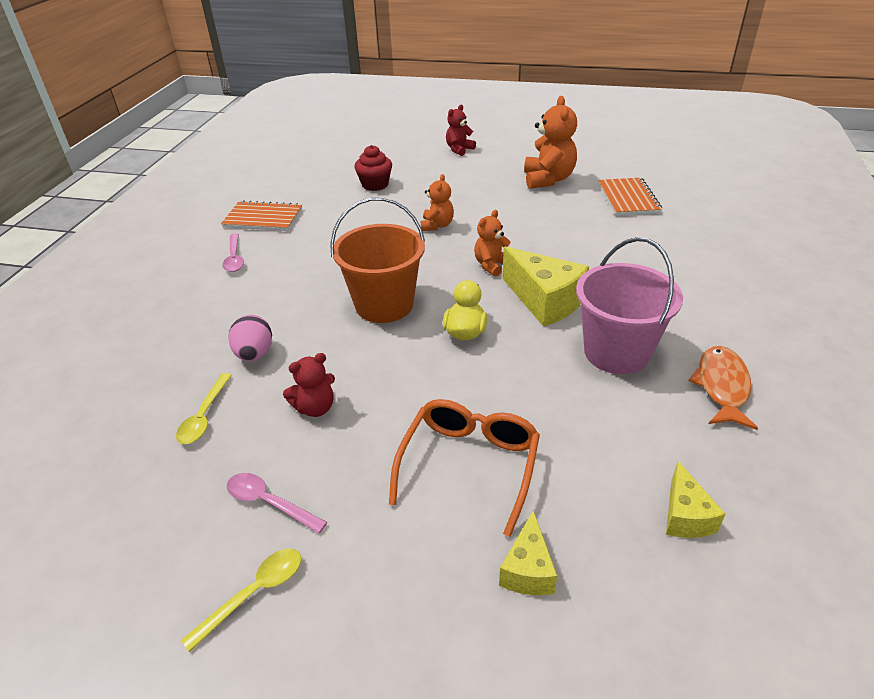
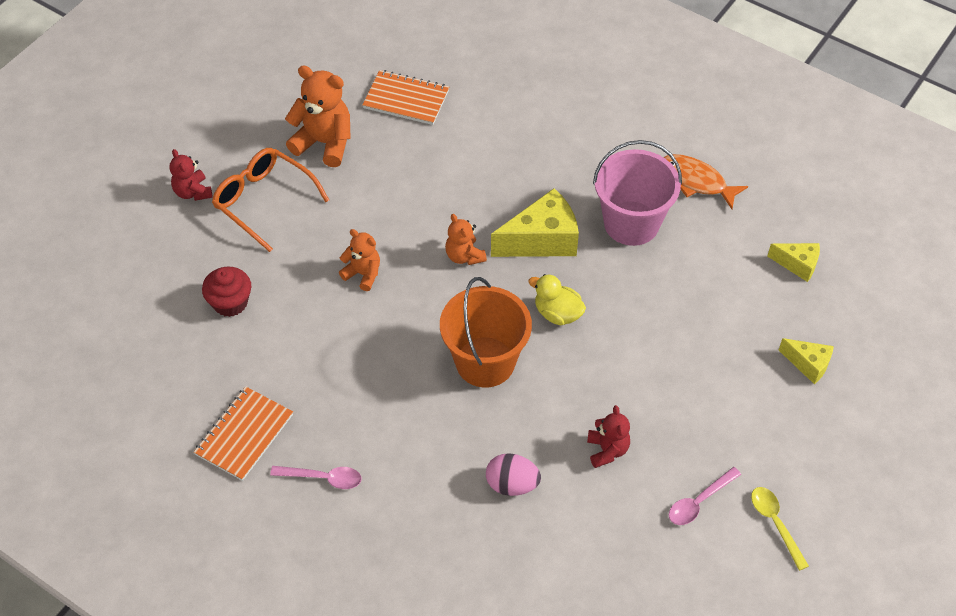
camera: 70 degrees left, 15 degrees up
(204, 416) = (582, 536): yellow spoon -> none
(469, 465) = (711, 365): orange glasses -> orange glasses (264, 201)

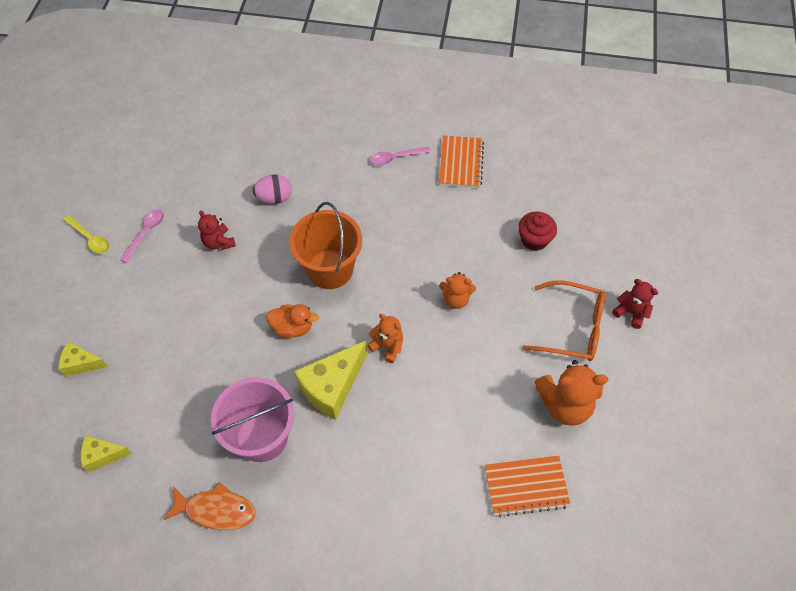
camera: 155 degrees right, 5 degrees up
(557, 313) = (292, 327): yellow duck -> orange duck

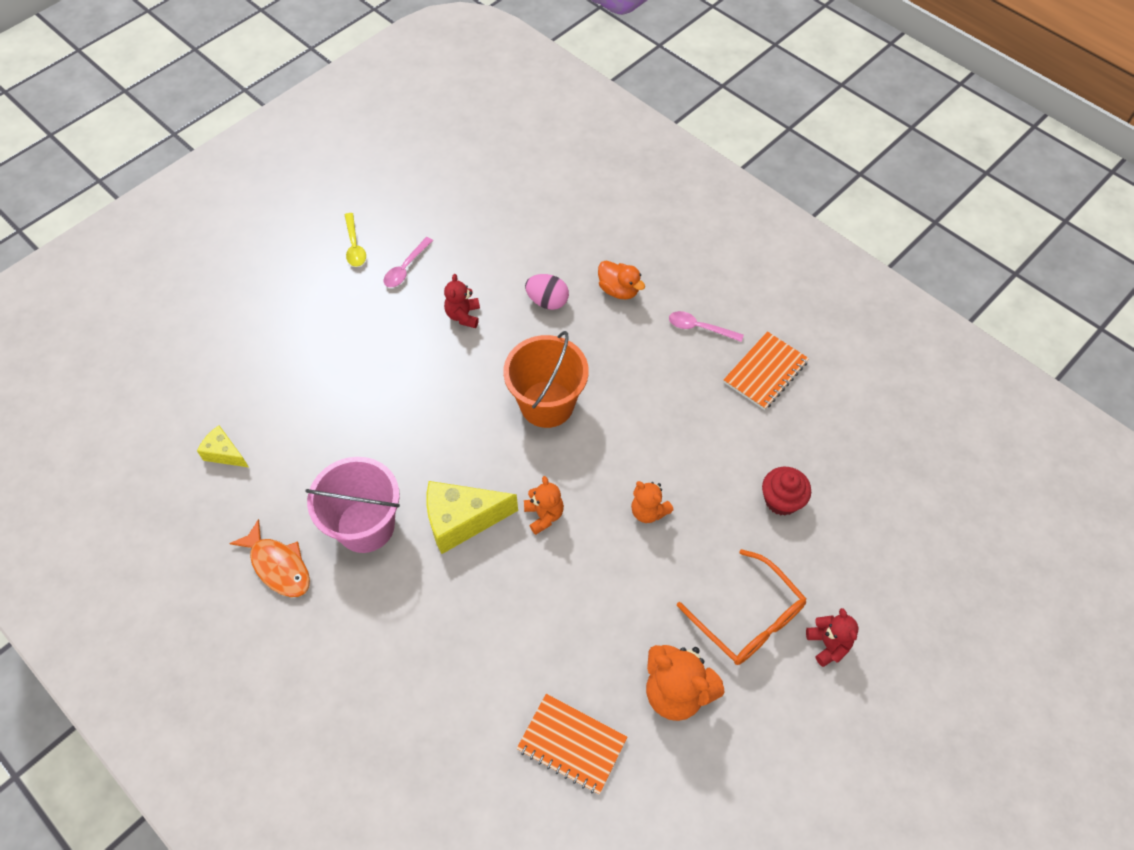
camera: 35 degrees right, 0 degrees up
(82, 364) = (266, 359): yellow cheese -> none
(146, 233) = (405, 268): pink spoon -> pink spoon turned 150 degrees clockwise
(292, 327) = (469, 440): orange duck -> orange duck (619, 290)

